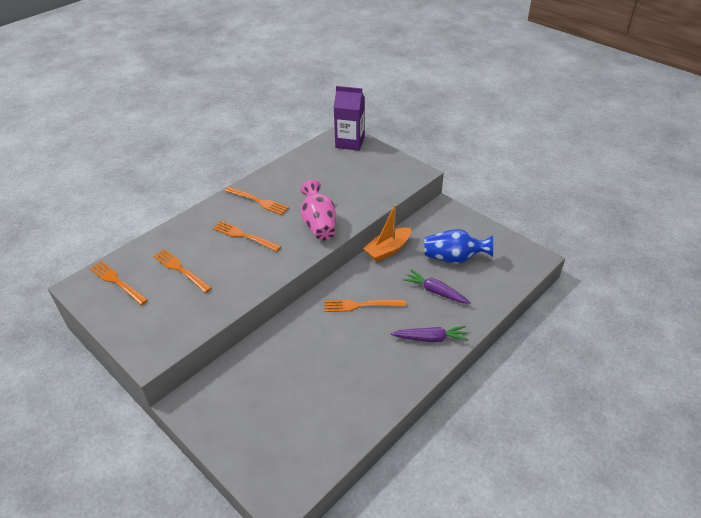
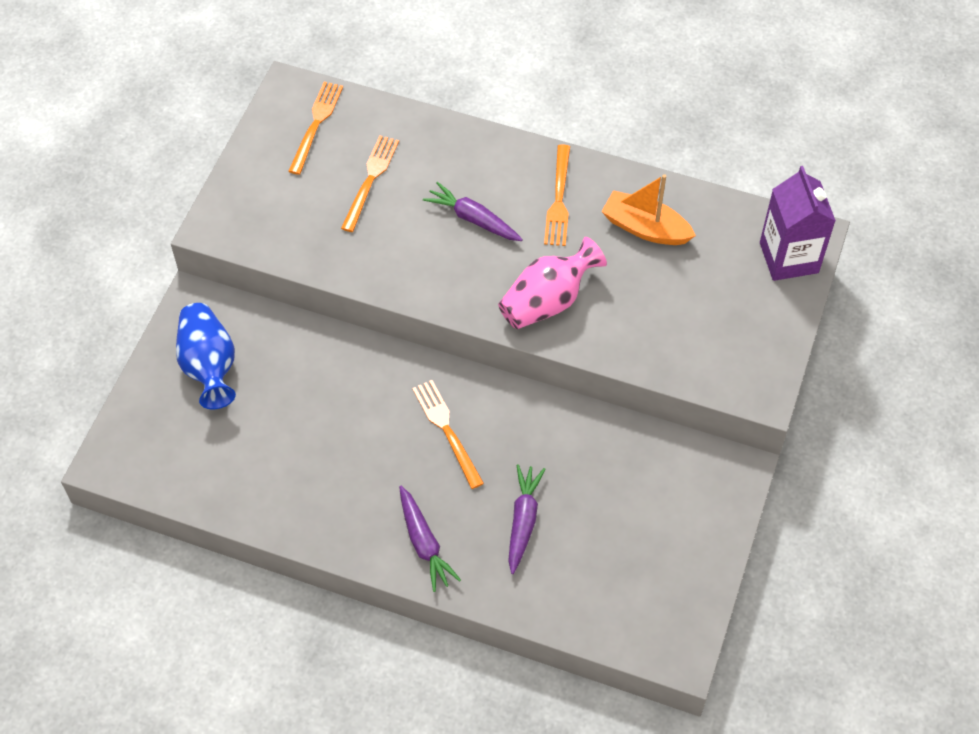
camera: 65 degrees right, 15 degrees up
(244, 236) = (473, 219): orange fork -> purple carrot
(388, 250) = (584, 423): orange boat -> orange boat (645, 228)
(454, 258) = (613, 524): blue vase -> blue vase (209, 366)

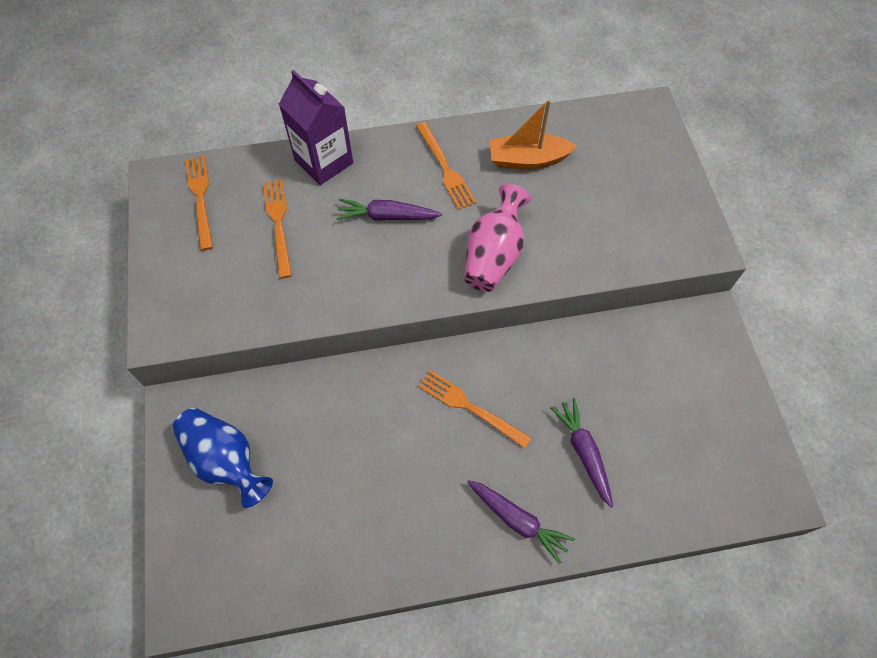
camera: 30 degrees left, 5 degrees up
(789, 258) = (647, 133): purple carton -> purple carton (324, 161)

